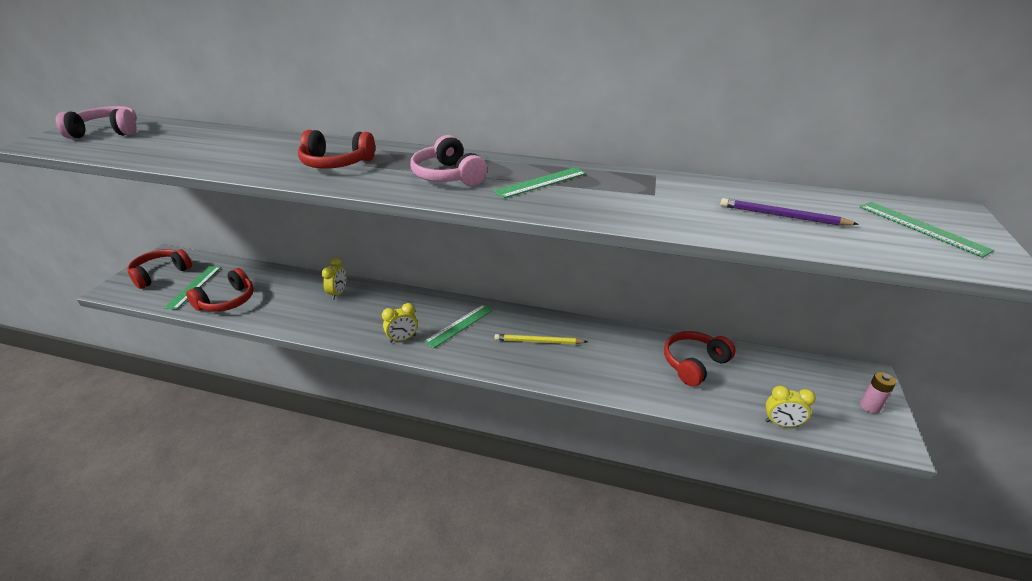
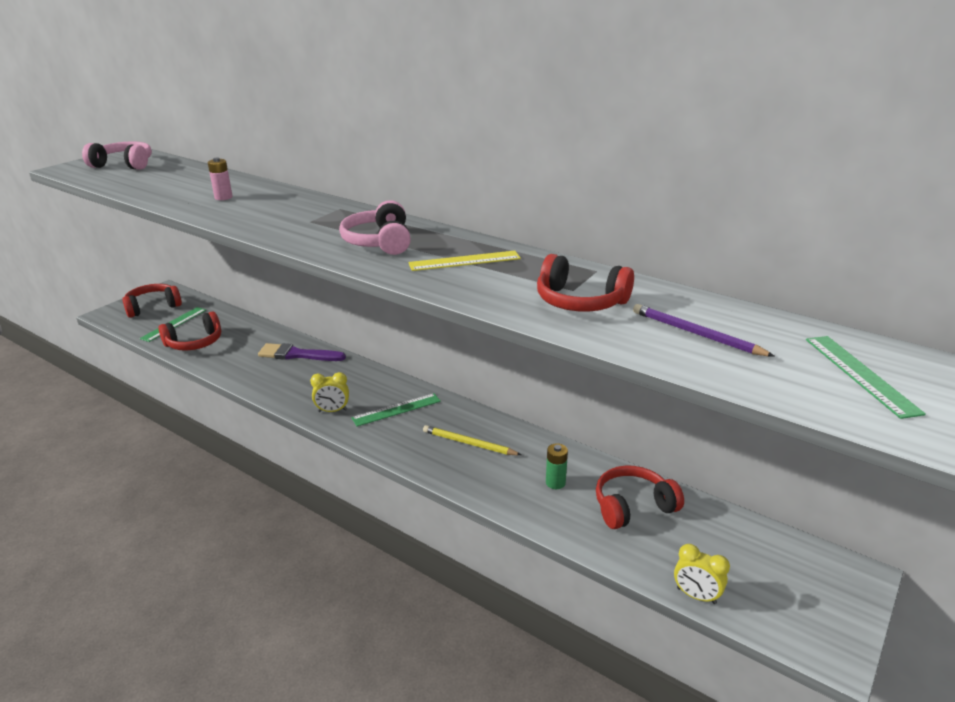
camera: 20 degrees right, 5 degrees down
(336, 163) = (288, 216): red headphones -> red headphones (580, 301)
(338, 293) = (297, 354): yellow clock -> purple brush
(541, 182) = (464, 261): green ruler -> yellow ruler
(626, 359) = (555, 483): none -> green battery
(869, 406) = (831, 608): pink battery -> pink battery (223, 197)

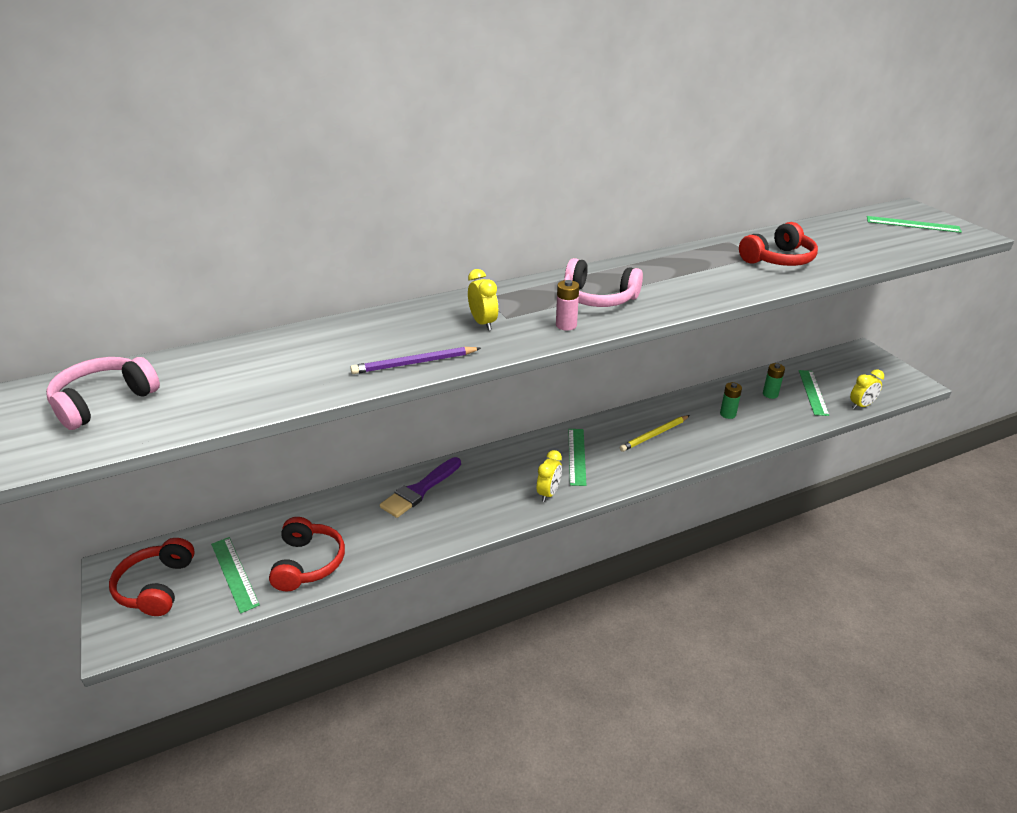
camera: 60 degrees left, 5 degrees up
(223, 197) = (366, 350): pink battery -> pink battery (566, 325)
(293, 217) = (483, 323): none -> yellow clock
(464, 261) = (673, 276): yellow ruler -> none
(633, 506) = (770, 394): red headphones -> green battery
(679, 543) = (813, 392): none -> green ruler
(696, 334) = (846, 243): purple pencil -> purple pencil (414, 363)

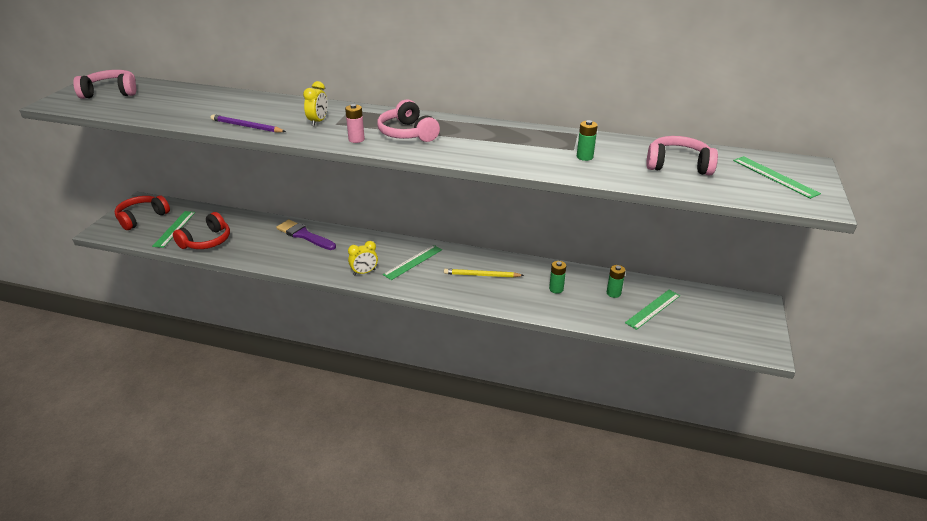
camera: 40 degrees right, 0 degrees up
(419, 490) = (304, 235): purple brush -> purple brush turned 45 degrees clockwise
(778, 259) = (584, 157): red headphones -> green battery
(847, 240) = (678, 165): none -> pink headphones
(861, 406) = (679, 337): yellow clock -> none

